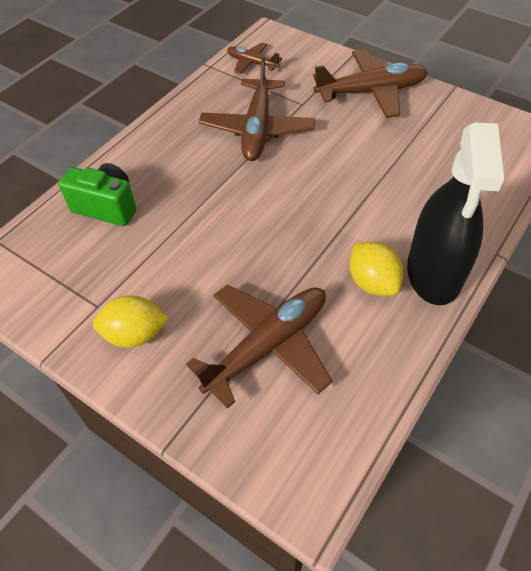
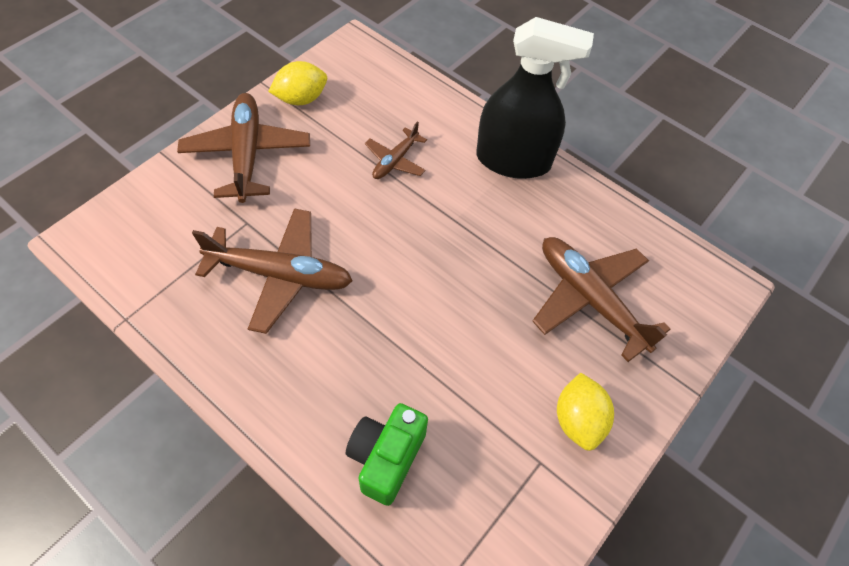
camera: 90 degrees left, 5 degrees up
(252, 63) = (140, 266): brown plane -> brown plane (395, 161)
(372, 282) = (521, 206): yellow lemon -> yellow lemon (301, 99)

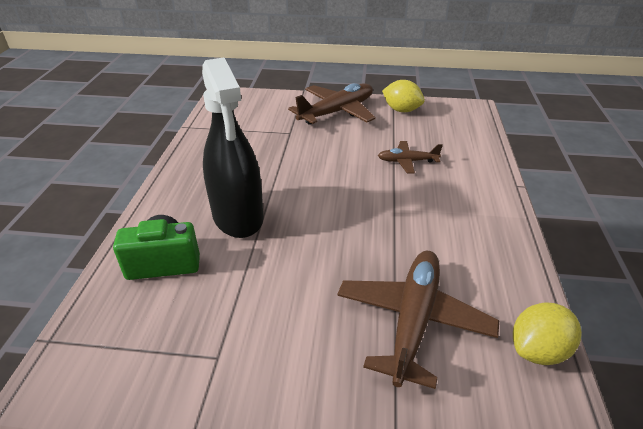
camera: 60 degrees right, 20 degrees down
(280, 275) = (266, 159): brown plane -> none
(513, 160) = (489, 213): black spray bottle -> black spray bottle (238, 216)
(578, 420) = (279, 367): yellow lemon -> yellow lemon (538, 350)

